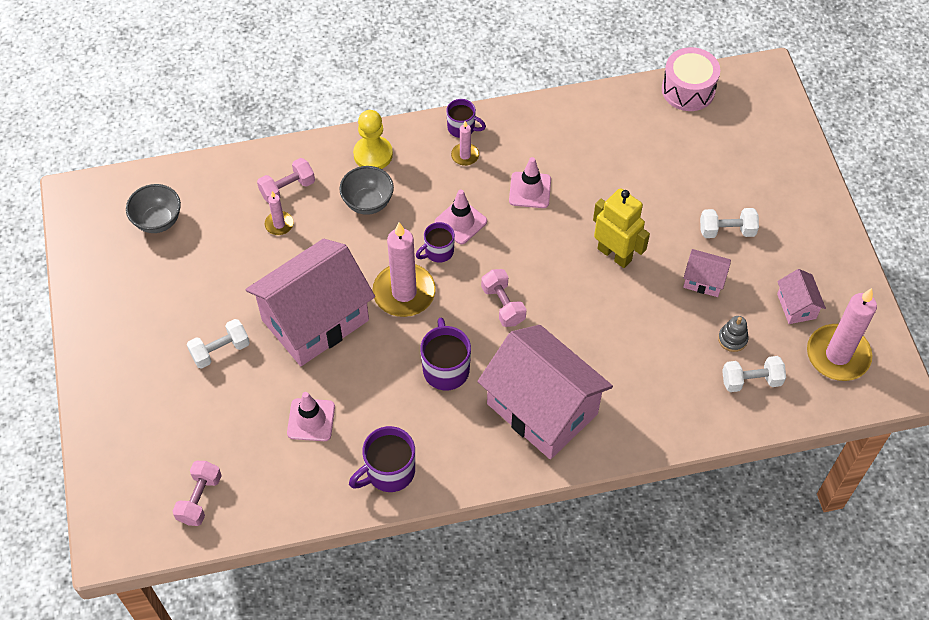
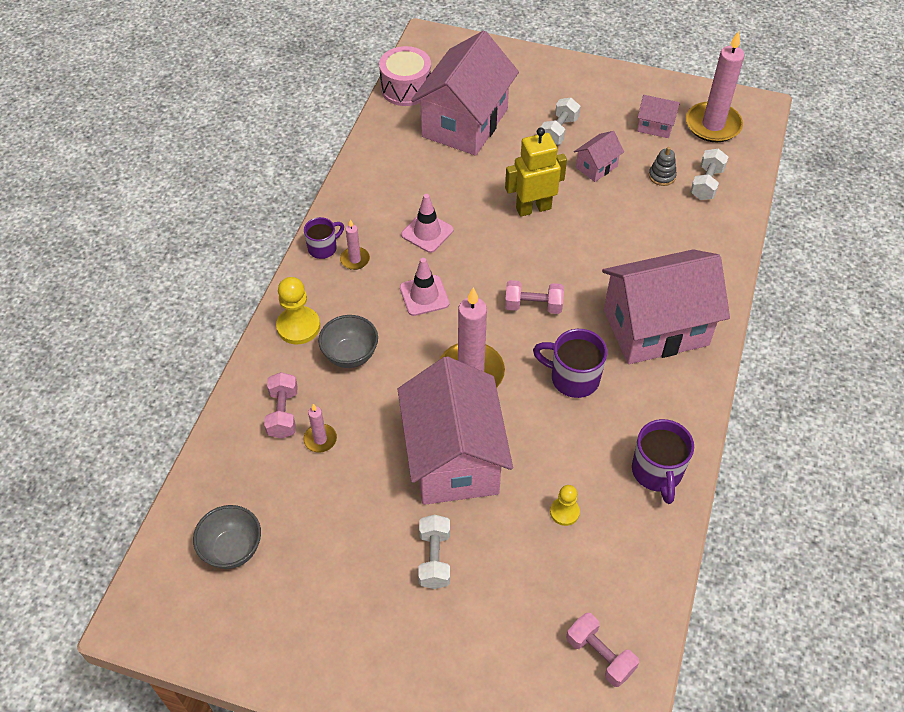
camera: 60 degrees left, 5 degrees down
(311, 420) = (564, 512): pink traffic cone -> yellow pawn
(438, 252) = (444, 326): purple mug -> none
(680, 154) = (465, 123): none -> pink house

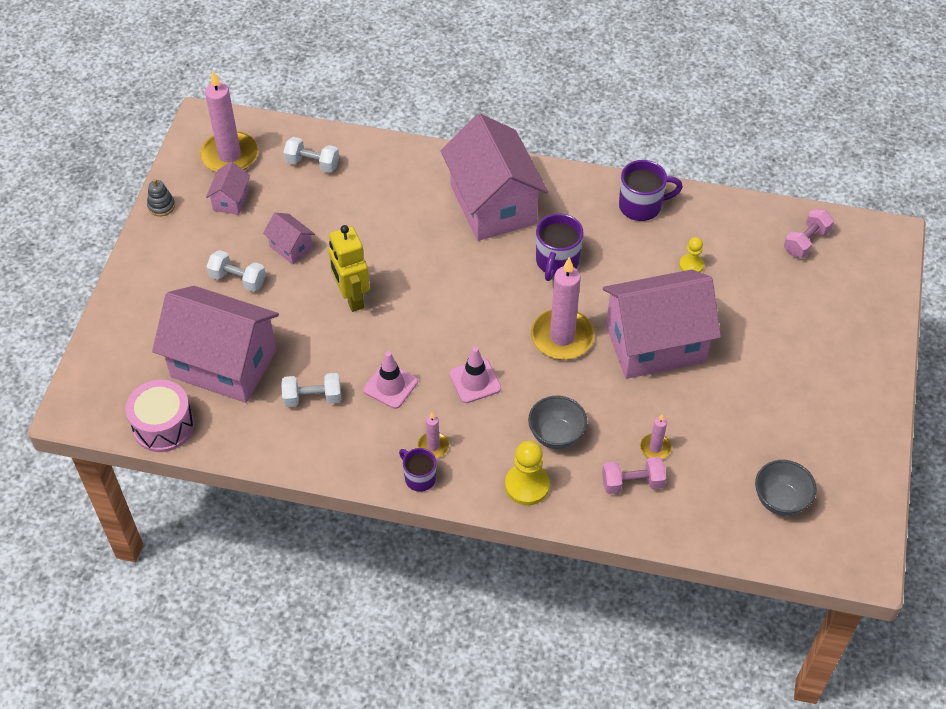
camera: 95 degrees left, 0 degrees up
(434, 558) = (753, 350): white dumbbell -> white dumbbell (312, 398)
(533, 306) = (478, 293): pink dumbbell -> none
(662, 176) = (303, 196): grey stacking toy -> grey stacking toy (161, 206)

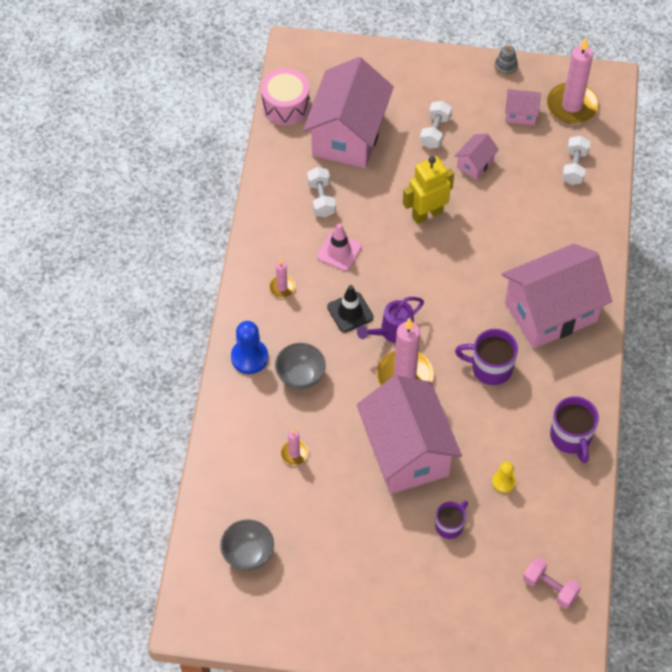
camera: 85 degrees right, 5 degrees up
(419, 477) = (251, 280): purple mug -> purple mug (450, 525)
(475, 381) = (350, 312): pink traffic cone -> black traffic cone
(504, 343) = (392, 332): none -> purple watering can
(527, 485) = (249, 357): yellow pawn -> blue pawn
(632, 483) = (257, 436): pink dumbbell -> none

